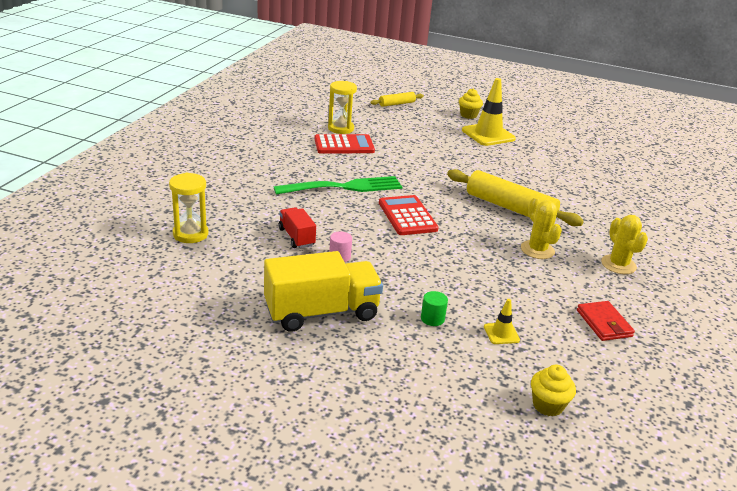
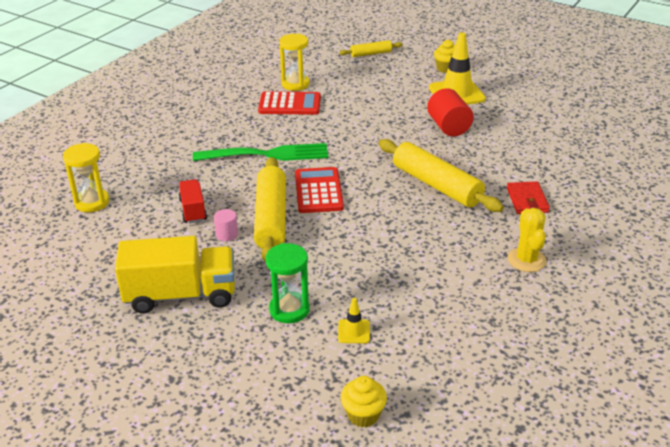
camera: 15 degrees right, 5 degrees up
(375, 241) = (271, 218): none -> yellow rolling pin
(432, 319) = (289, 309): green cylinder -> green hourglass
(495, 161) = (448, 127): none -> red cylinder
(537, 250) = (442, 237): yellow cactus -> none
(604, 323) = (473, 328): red wallet -> red wallet (527, 200)

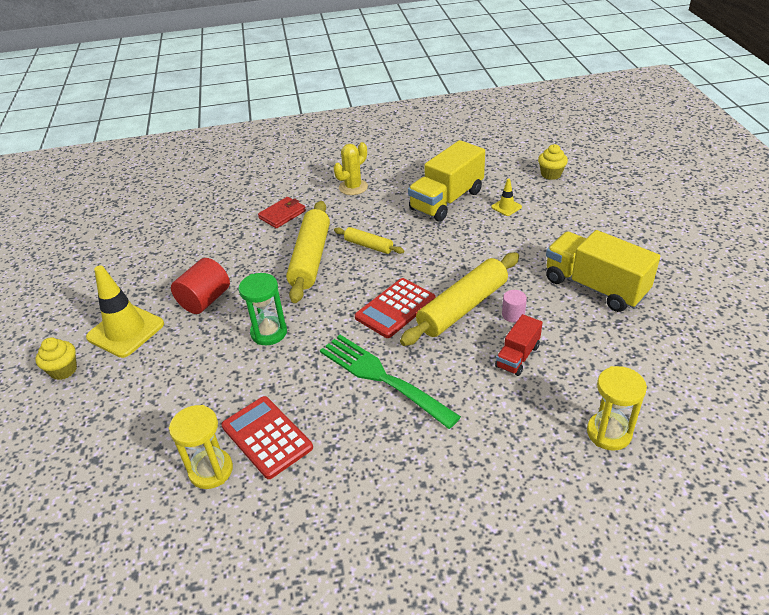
camera: 130 degrees left, 5 degrees up
(289, 309) = (529, 237): green hourglass -> green hourglass (269, 332)
(371, 54) = (60, 459): yellow rolling pin -> yellow rolling pin (368, 246)
(420, 302) = (447, 200): none -> yellow truck

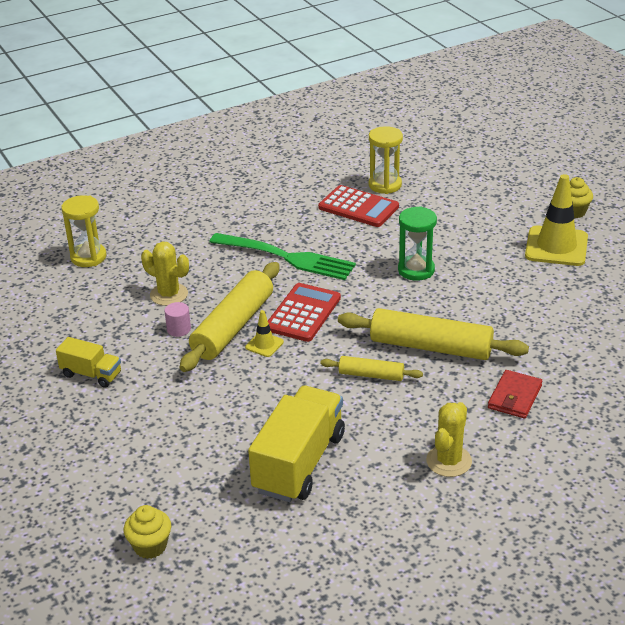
camera: 160 degrees right, 5 degrees down
(205, 300) = (508, 284): red cylinder -> none
(310, 258) = (431, 347): yellow rolling pin -> yellow rolling pin turned 60 degrees counterclockwise
(506, 207) = (210, 467): yellow traffic cone -> yellow traffic cone (264, 344)
(517, 356) = (169, 294): red truck -> yellow cactus
(595, 287) = (91, 374): yellow truck -> yellow truck, size x0.53

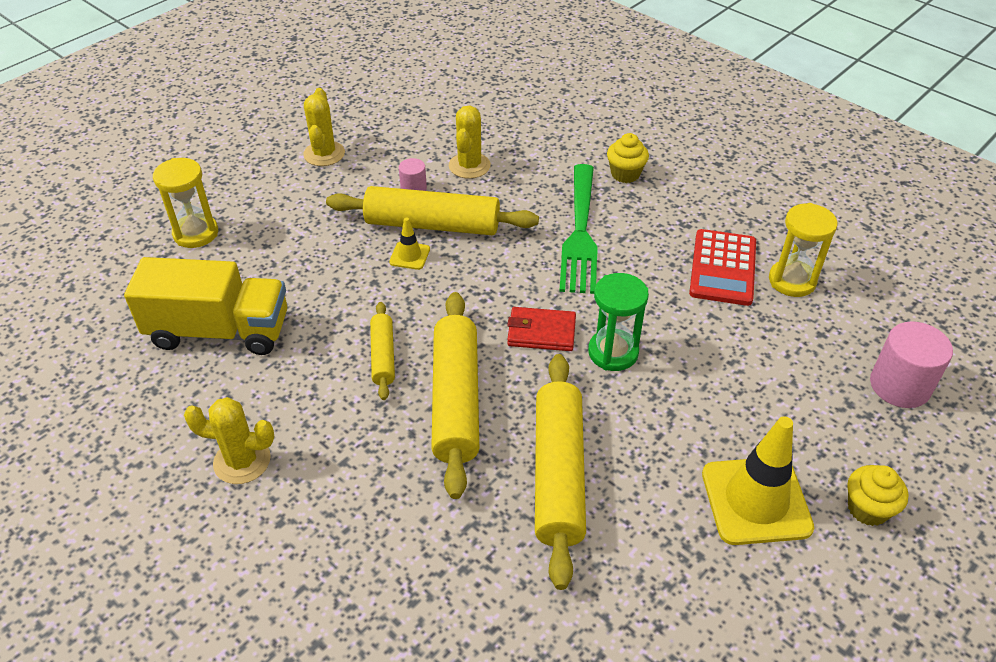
camera: 70 degrees right, 10 degrees up
(88, 257) = (508, 98): yellow hourglass -> yellow hourglass (196, 233)
(91, 374) = (324, 154): yellow truck -> yellow cactus
(150, 546) = (90, 258): yellow cupcake -> yellow cupcake (625, 174)
(303, 313) = (478, 272): red calculator -> none
(489, 175) = (899, 385): none -> pink cylinder
(512, 315) = (558, 474): none -> yellow rolling pin
(514, 397) = (379, 507): red wallet -> red wallet (541, 332)

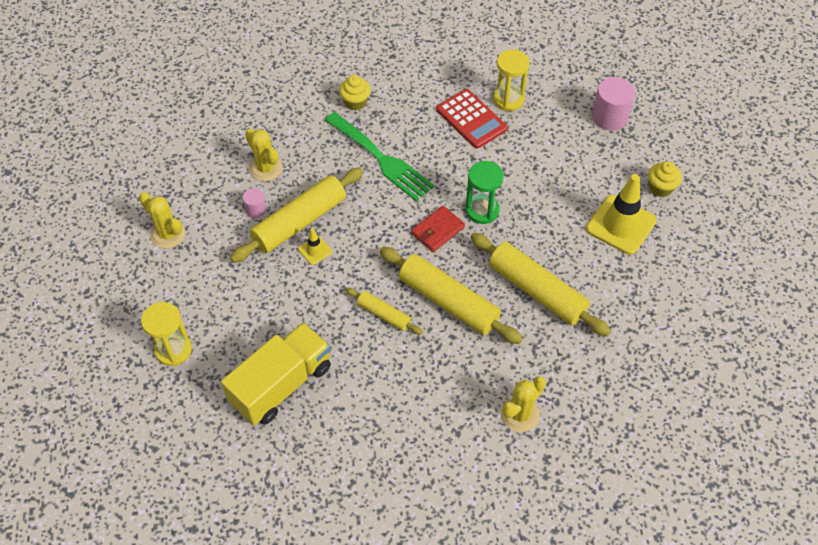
camera: 50 degrees left, 10 degrees up
(242, 461) = (398, 428): yellow cactus -> yellow cactus (520, 414)

